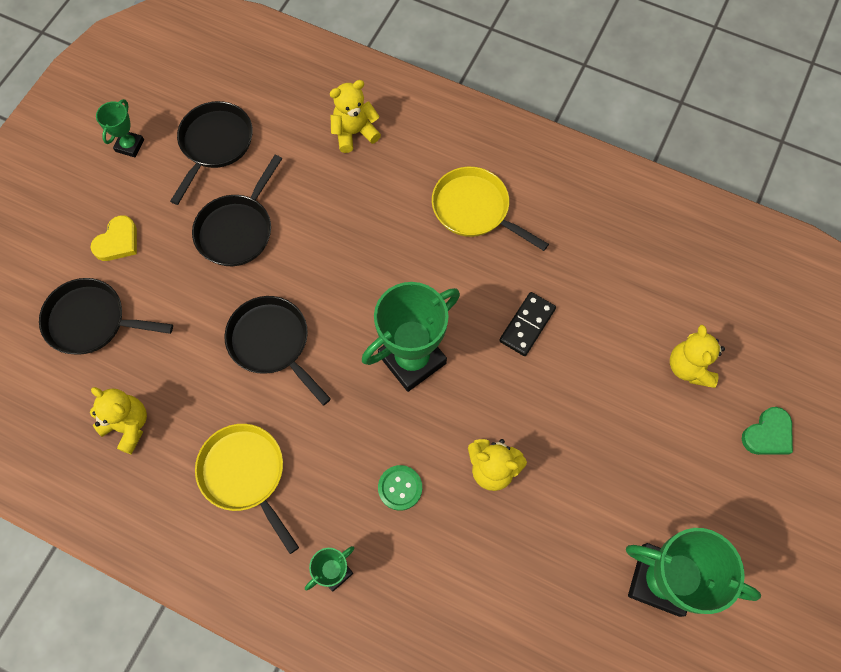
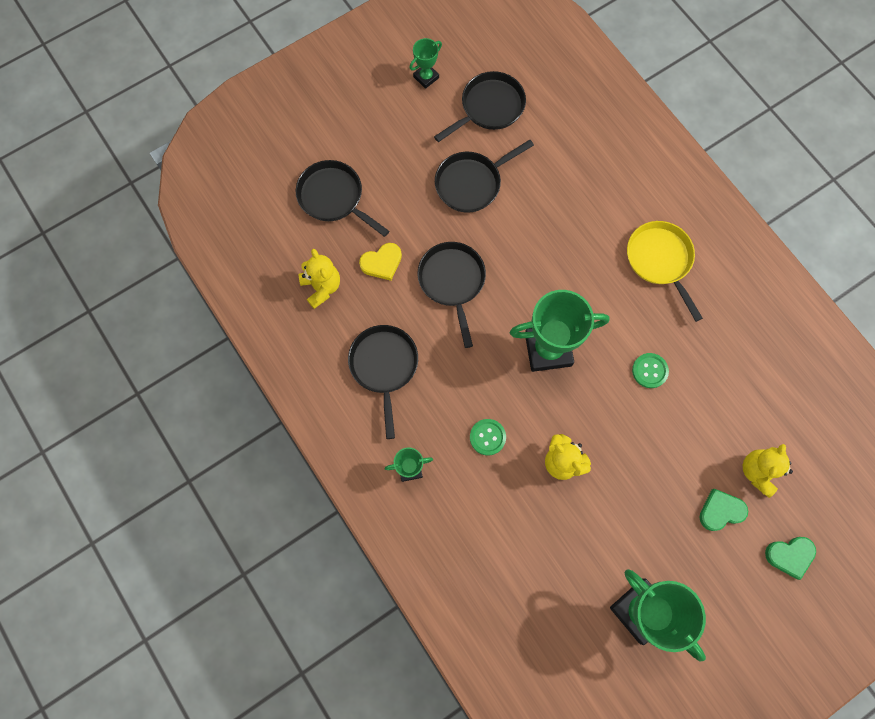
camera: 30 degrees right, 5 degrees up
(118, 241) = (381, 147): yellow heart -> yellow heart (382, 263)
(245, 475) = (384, 367): yellow pan -> black pan
(354, 133) = (600, 152): yellow teddy bear -> none
(527, 325) = (649, 371): black domino -> green button
(677, 428) = (721, 511): none -> green heart

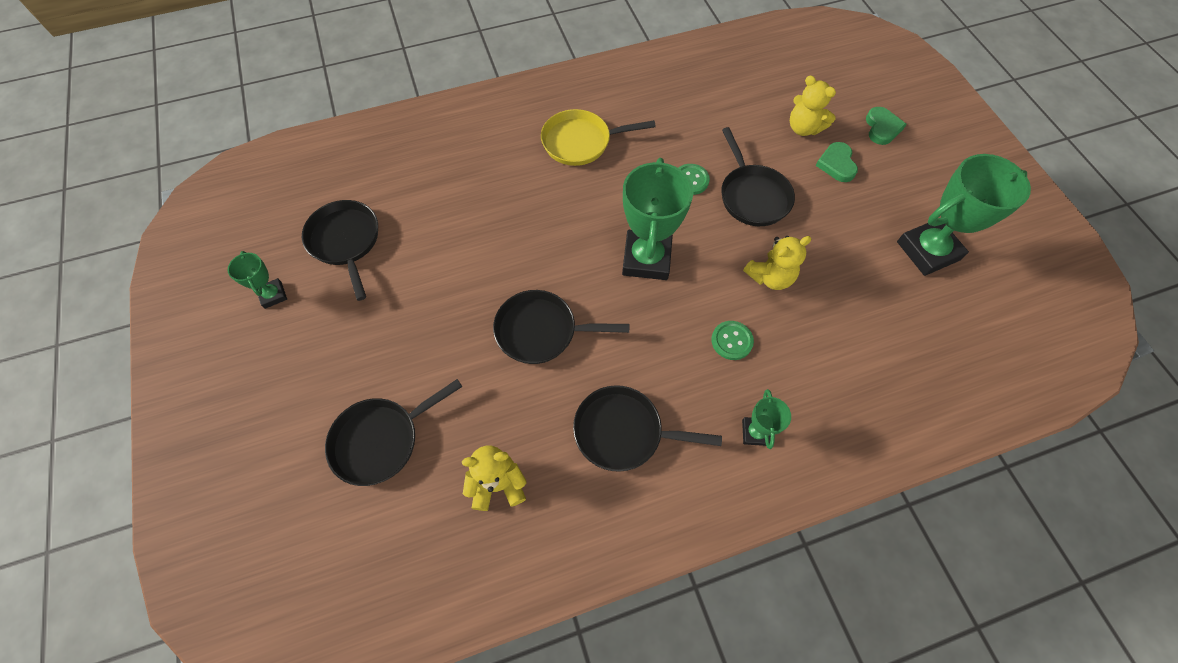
camera: 75 degrees left, 10 degrees down
(382, 263) = (491, 402): yellow heart -> none
(472, 183) = (429, 281): black pan -> black pan (752, 195)

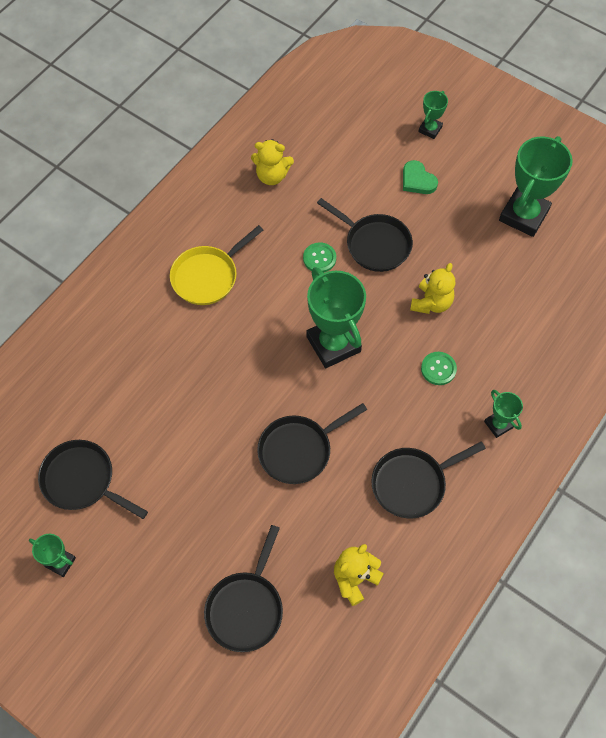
camera: 35 degrees left, 0 degrees up
(803, 128) = (373, 162): yellow teddy bear -> yellow teddy bear (272, 176)
(882, 128) = (430, 129): green heart -> green trophy

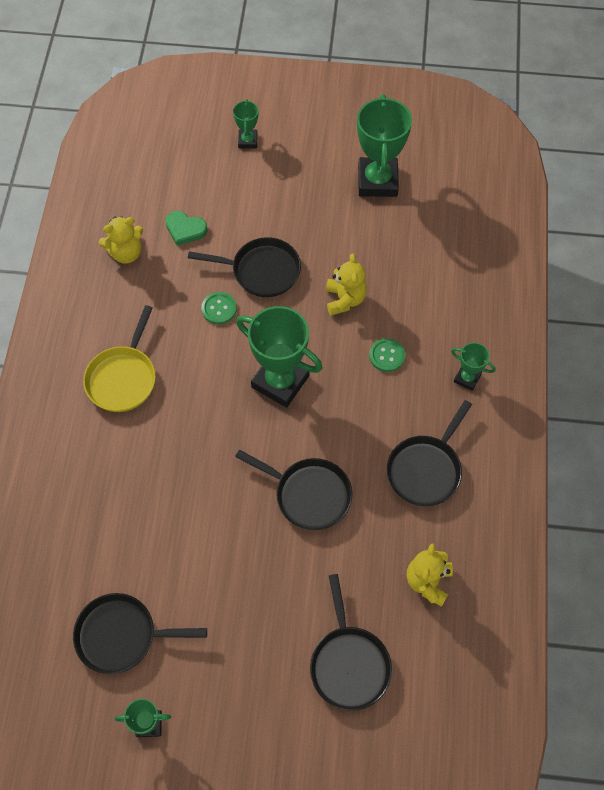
camera: 30 degrees left, 0 degrees up
(299, 450) = (308, 494): black pan -> black pan turned 90 degrees counterclockwise
(417, 180) = (265, 193): green heart -> green heart (185, 229)

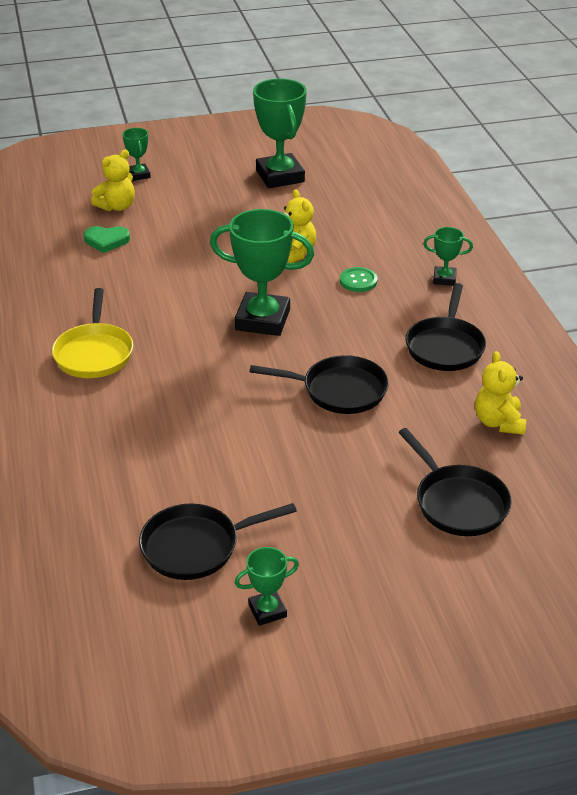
camera: 20 degrees left, 25 degrees down
(126, 253) = (52, 268): yellow teddy bear -> yellow teddy bear (117, 206)
(219, 309) = (171, 285): green button -> none
(261, 271) = (200, 252): black pan -> none

